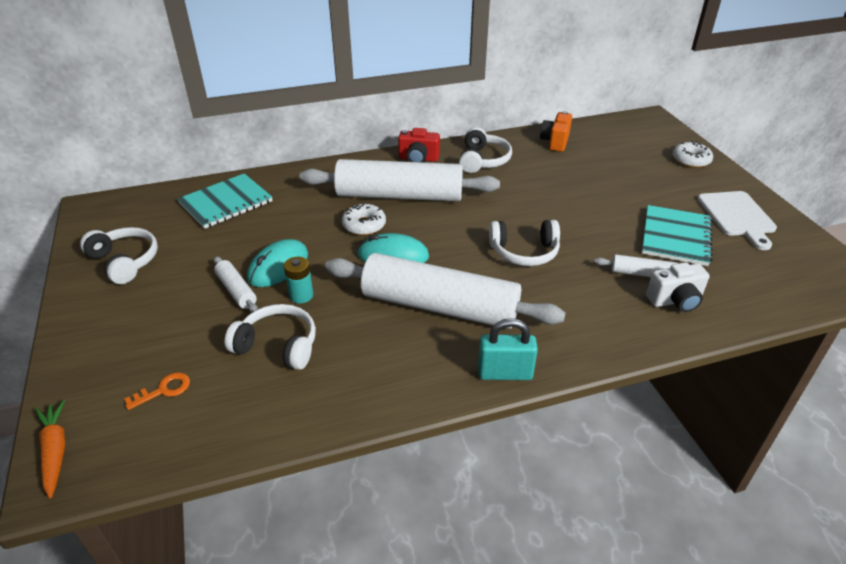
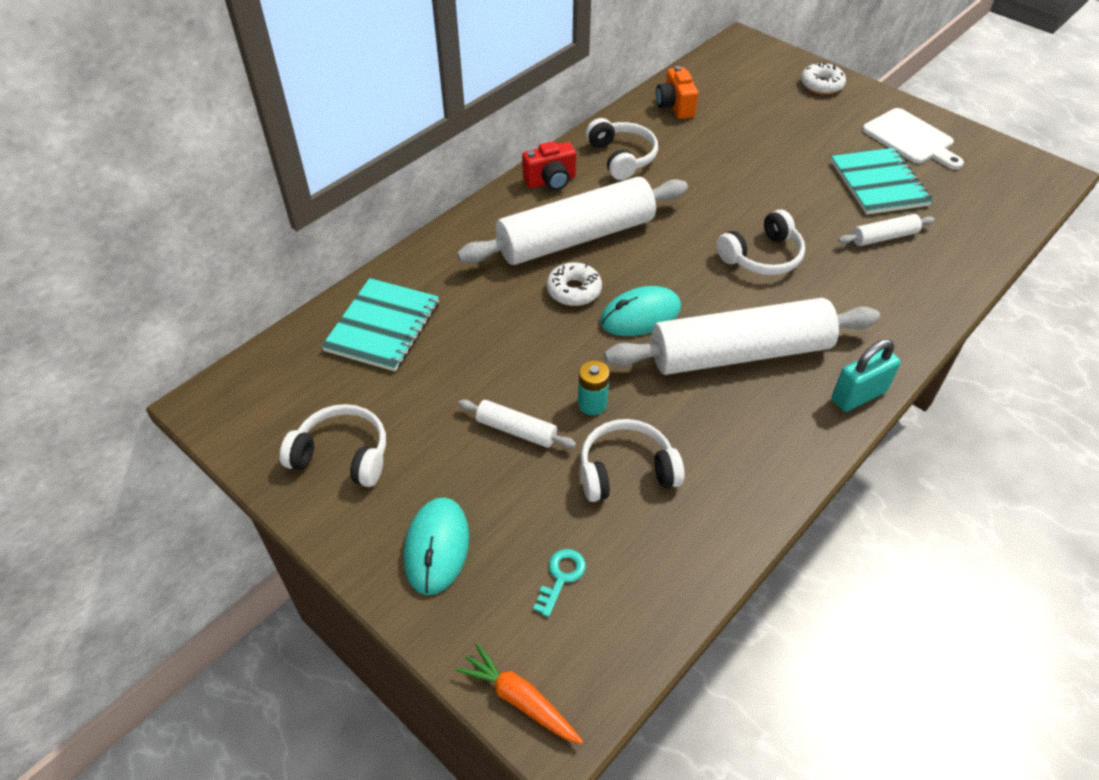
camera: 30 degrees left, 10 degrees up
(164, 390) = (561, 577): orange key -> turquoise key
(278, 266) = (532, 381): turquoise mouse -> turquoise mouse (437, 547)
(675, 301) = (932, 255): white camera -> none

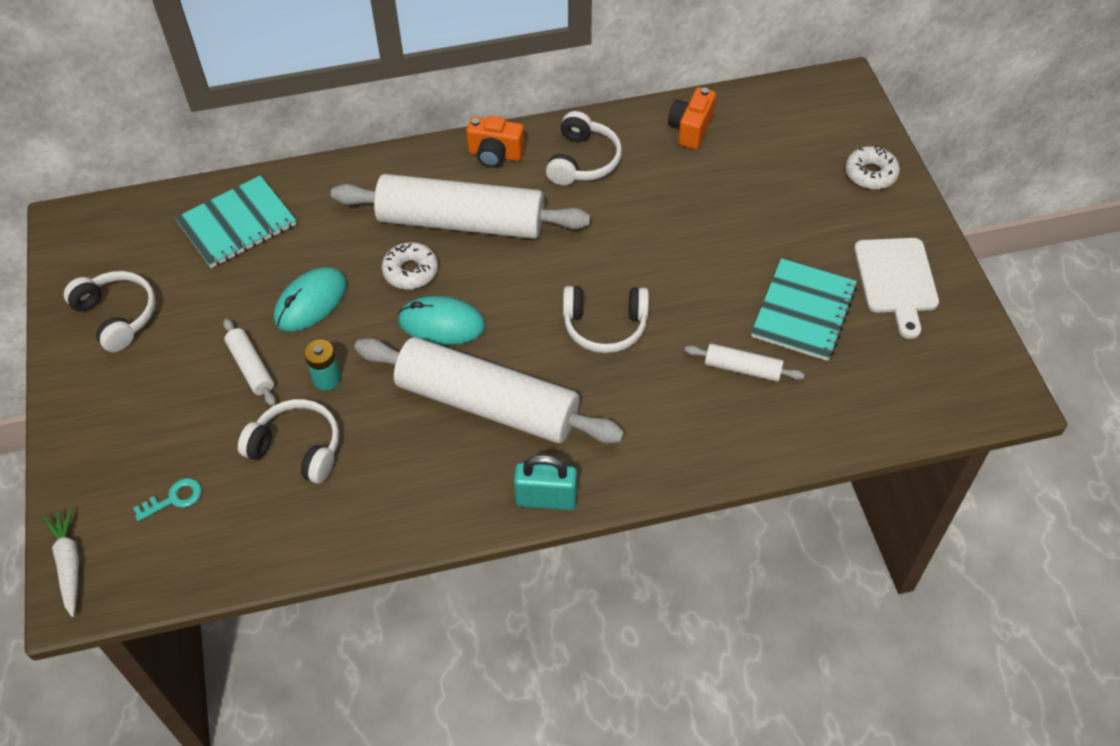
camera: 35 degrees right, 5 degrees up
(437, 547) = (115, 424): turquoise mouse -> turquoise mouse (311, 302)
(520, 699) = (69, 564): orange carrot -> white carrot
(550, 181) = (495, 154): red camera -> orange camera

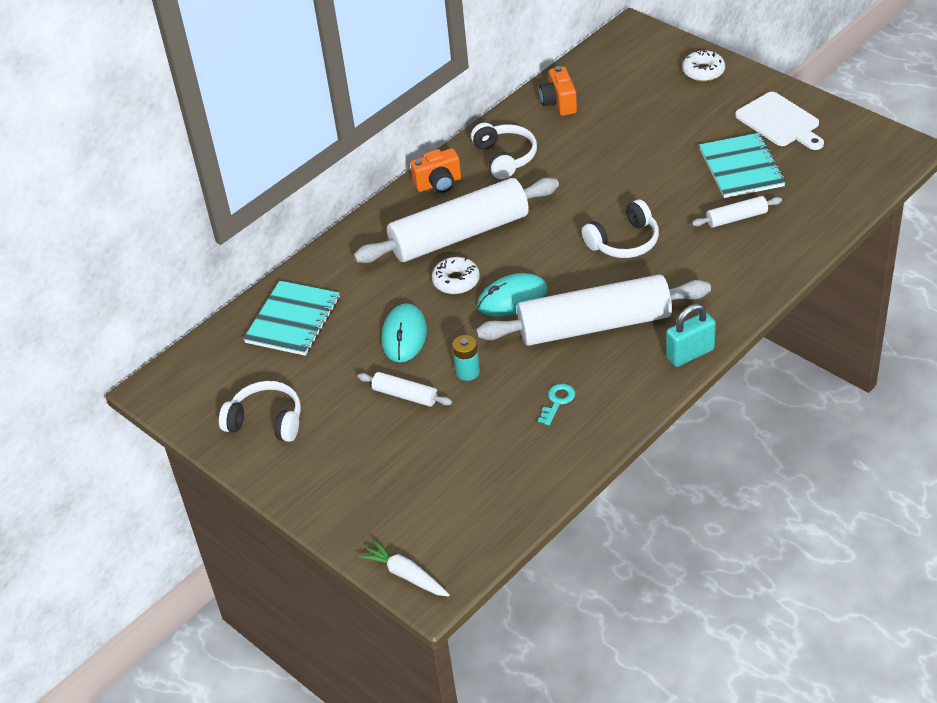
camera: 30 degrees left, 10 degrees down
(174, 499) = (438, 497): turquoise key -> turquoise key (557, 402)
(297, 448) = (492, 421): white headphones -> none

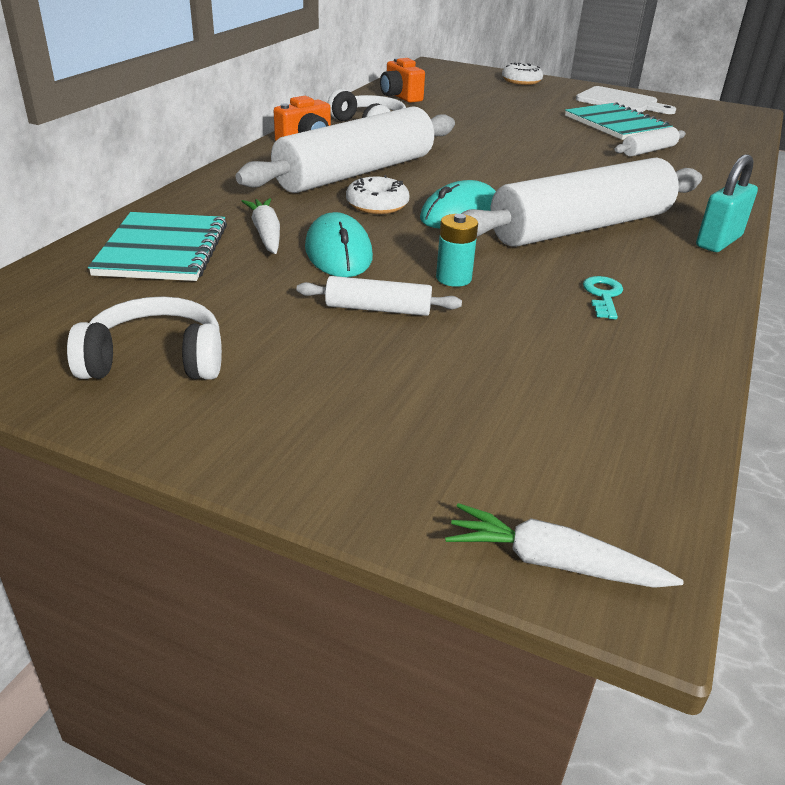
camera: 25 degrees left, 10 degrees down
(364, 309) = (266, 234): none -> white carrot
(624, 241) = (550, 169): white headphones -> none

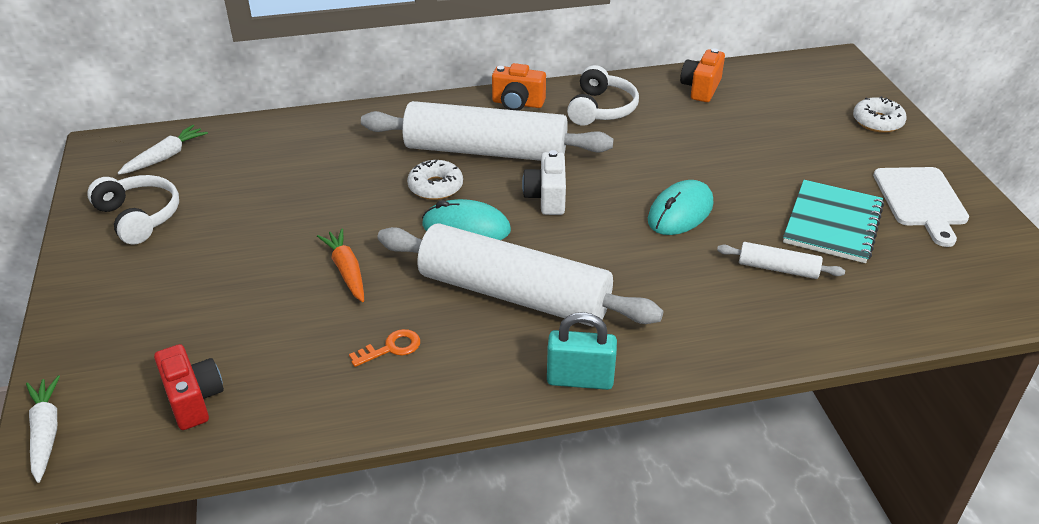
camera: 55 degrees right, 5 degrees up
(162, 250) = (267, 149): turquoise notebook -> none
(266, 234) = (332, 170): white carrot -> white carrot (165, 157)
(338, 253) = (335, 209): turquoise mouse -> turquoise mouse (680, 212)
(378, 309) = (269, 260): white rolling pin -> none
(453, 278) = (346, 271): turquoise battery -> orange carrot
(463, 177) = (546, 198): none -> white camera
(585, 425) = (193, 400): none -> red camera
(603, 295) = (391, 348): turquoise key -> orange key

